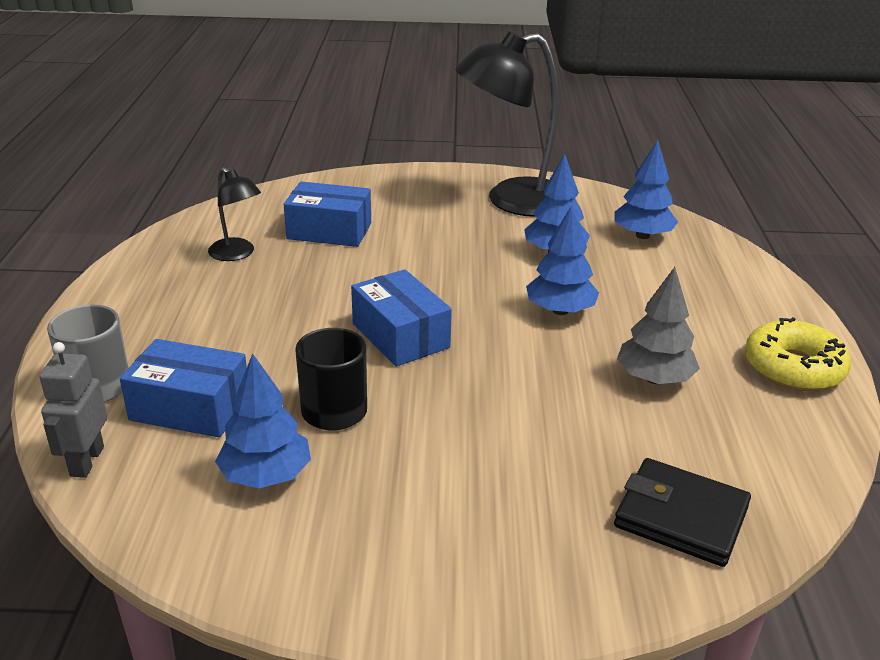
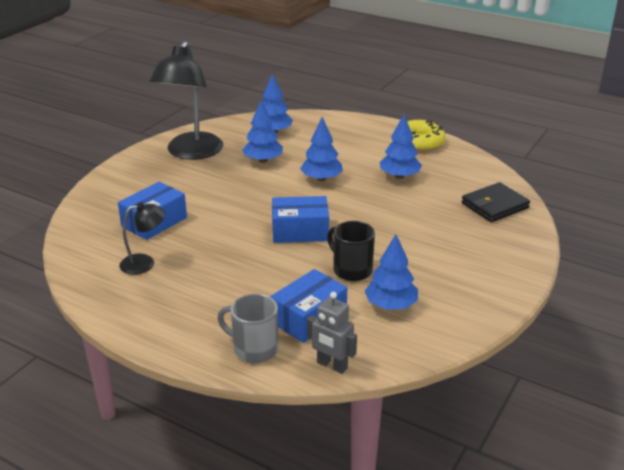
camera: 60 degrees left, 0 degrees up
(654, 379) = (399, 176): grey tree -> blue tree

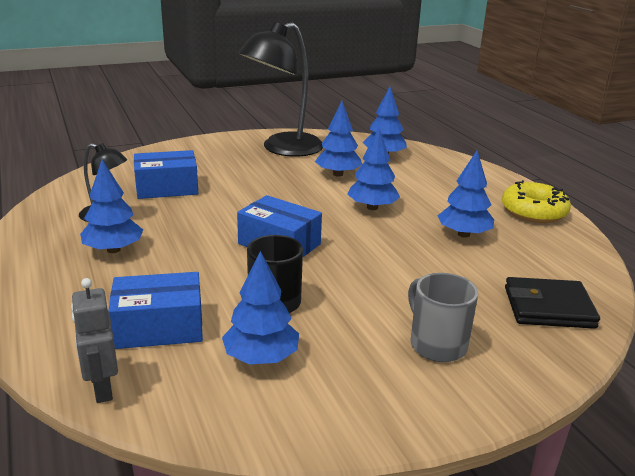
camera: 35 degrees right, 5 degrees down
(195, 285) = (113, 249): none -> blue tree
(254, 349) = (64, 330): grey mug -> grey mug (436, 344)

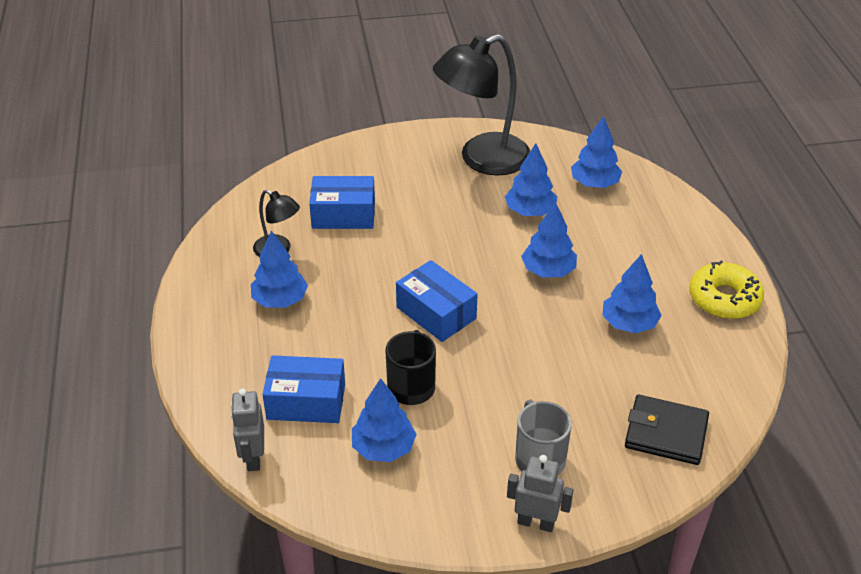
camera: 15 degrees right, 15 degrees up
(464, 404) = (536, 523): none -> grey robot

